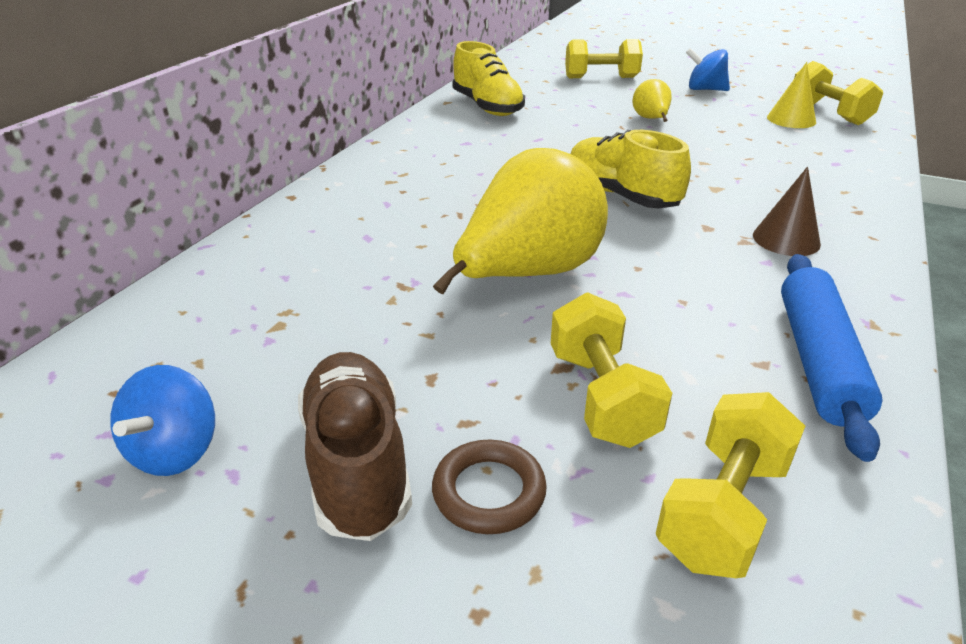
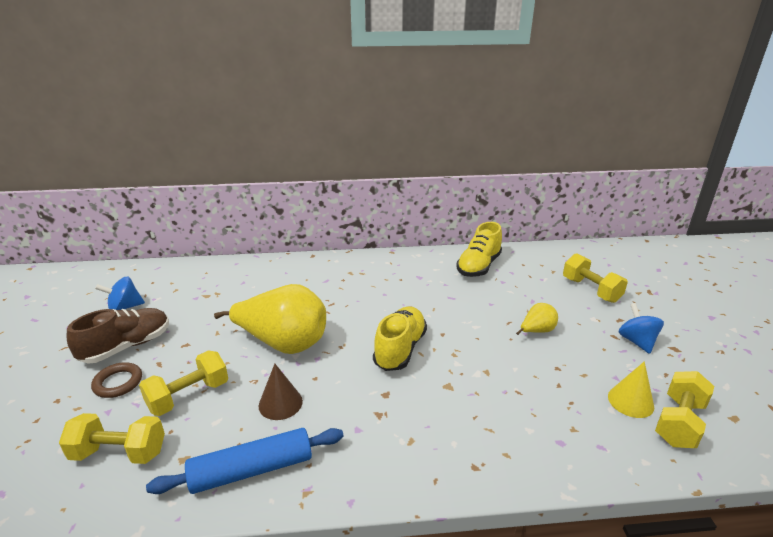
camera: 60 degrees right, 5 degrees down
(786, 239) = (395, 433): brown cone -> brown cone (280, 403)

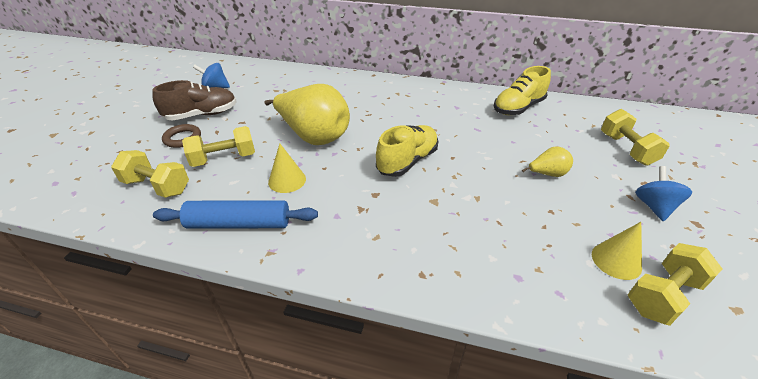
camera: 20 degrees right, 10 degrees up
(280, 403) = (287, 180): brown cone -> yellow cone

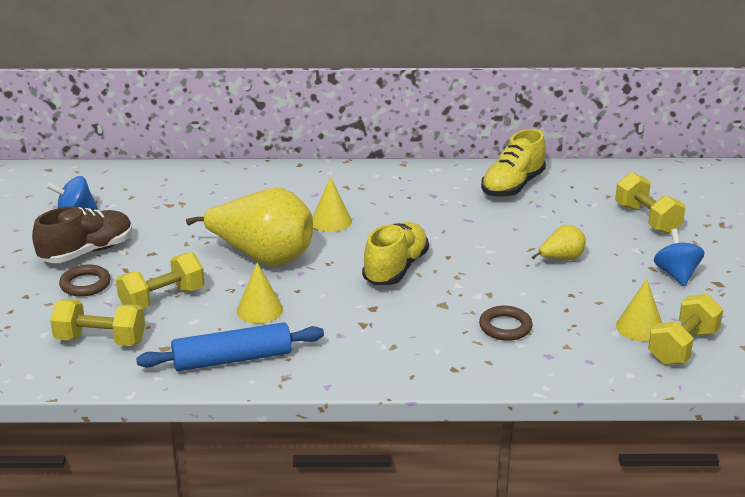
camera: 15 degrees left, 10 degrees down
(376, 116) = (331, 221): none -> yellow cone
(483, 235) = (505, 327): none -> brown ring

